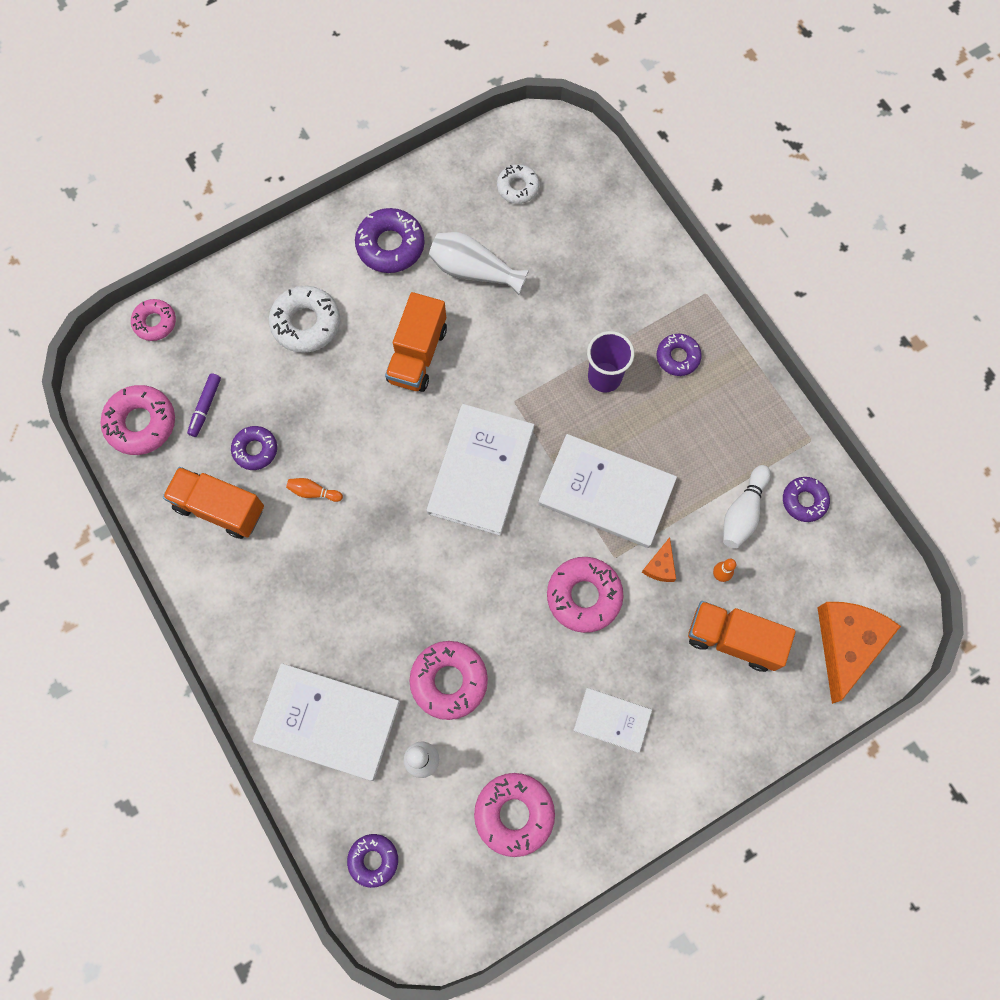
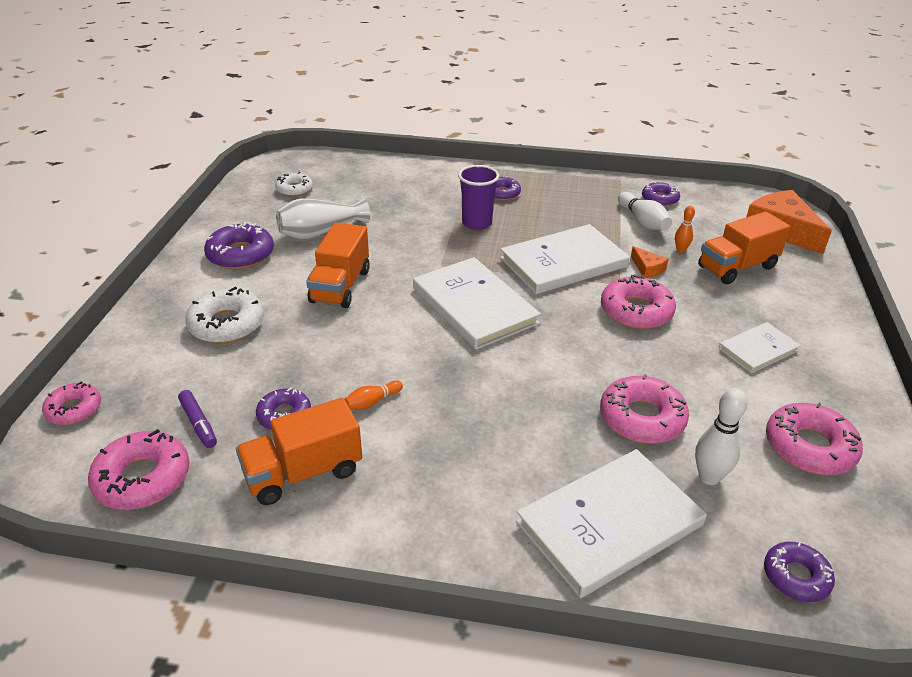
camera: 50 degrees left, 35 degrees down
(417, 354) = (340, 286): orange truck -> orange truck turned 45 degrees clockwise

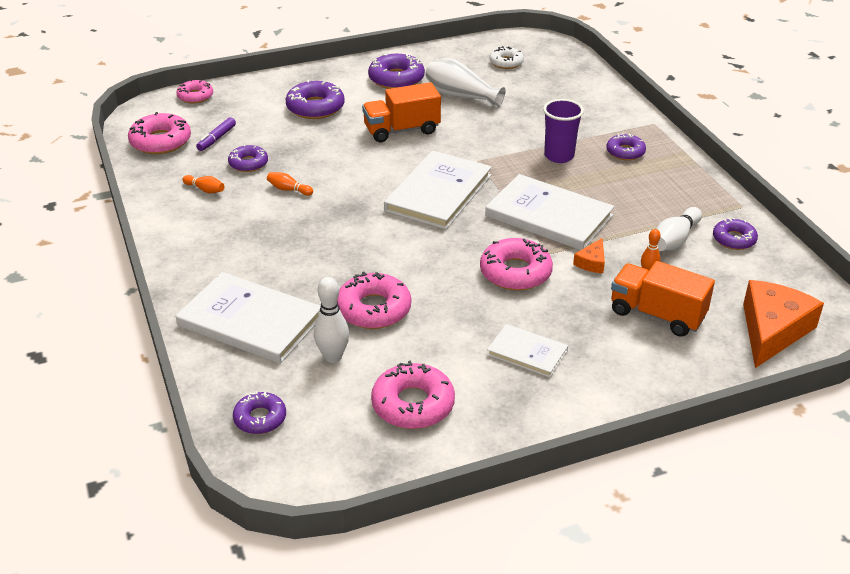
camera: 60 degrees right, 0 degrees up
(227, 324) = (315, 107): white donut -> purple donut
(303, 472) = (205, 190): orange truck -> orange bowling pin

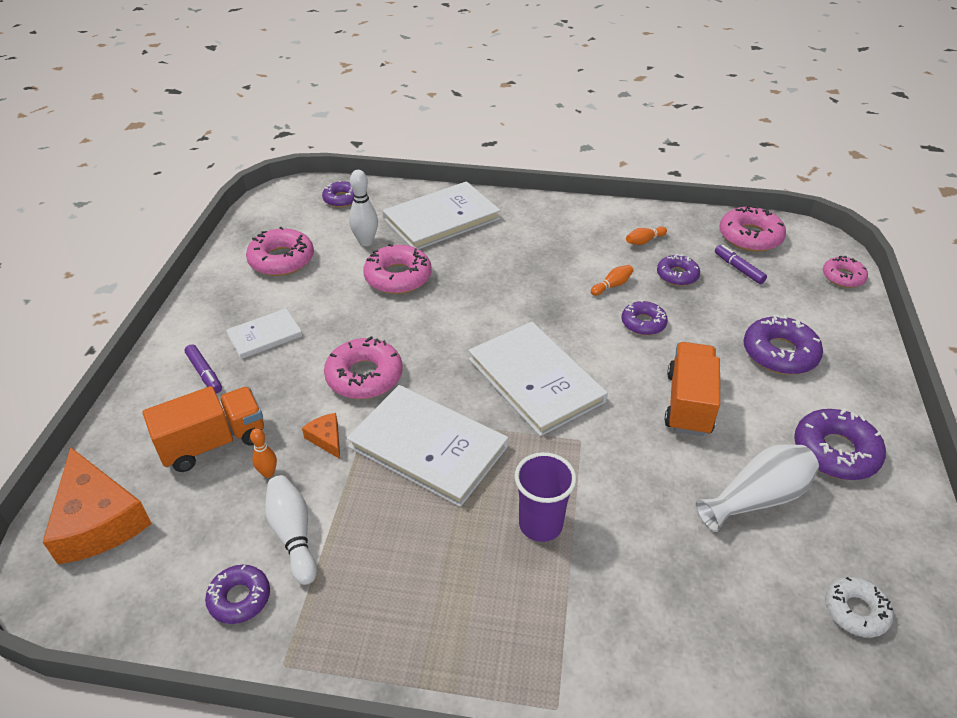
camera: 120 degrees right, 5 degrees up
(549, 216) = (428, 447): white book -> white book turned 60 degrees clockwise
(604, 363) = (204, 373): none -> purple marker
(625, 152) = (503, 608): purple donut -> purple donut (643, 323)

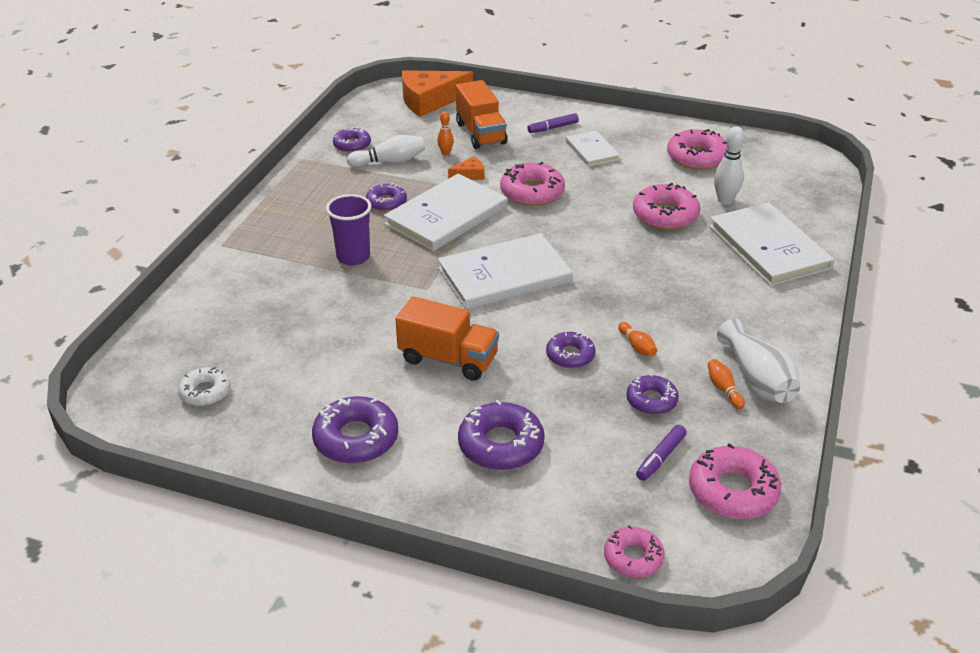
camera: 100 degrees right, 5 degrees down
(341, 199) = (805, 190): purple donut -> purple donut (386, 202)
(738, 268) = (660, 458): purple marker -> purple marker turned 150 degrees clockwise
(757, 498) = (327, 371): white vase -> white vase (757, 380)

